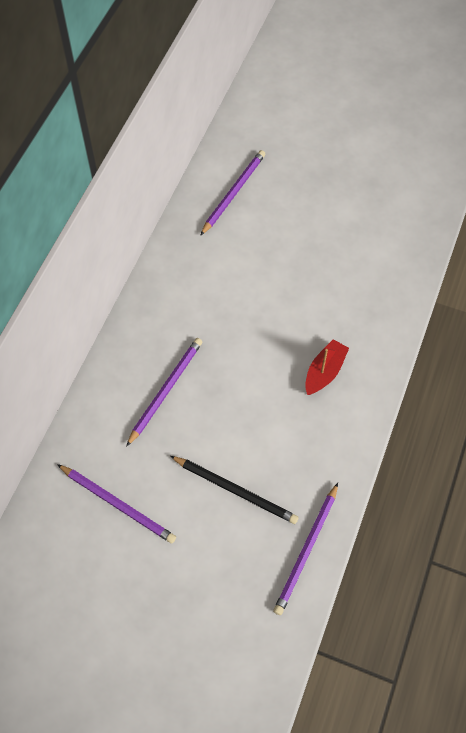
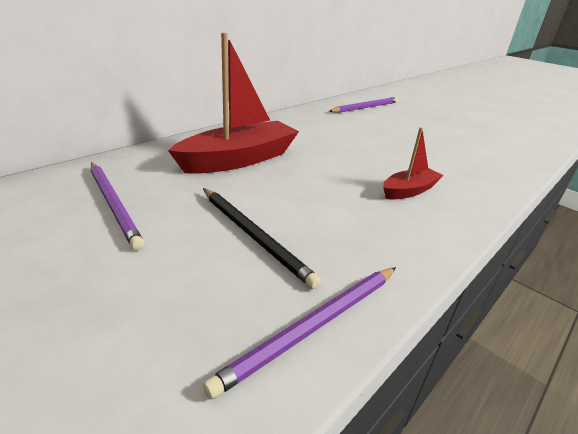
camera: 20 degrees right, 30 degrees down
(166, 390) = (239, 159): purple pencil -> red boat

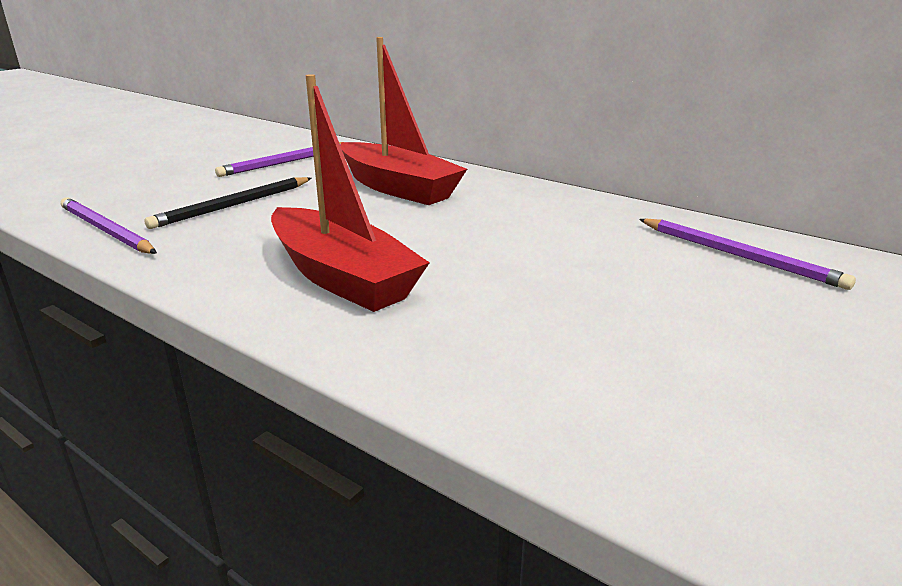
camera: 85 degrees right, 5 degrees down
(409, 191) = (342, 277): red boat -> red boat, size x1.88

